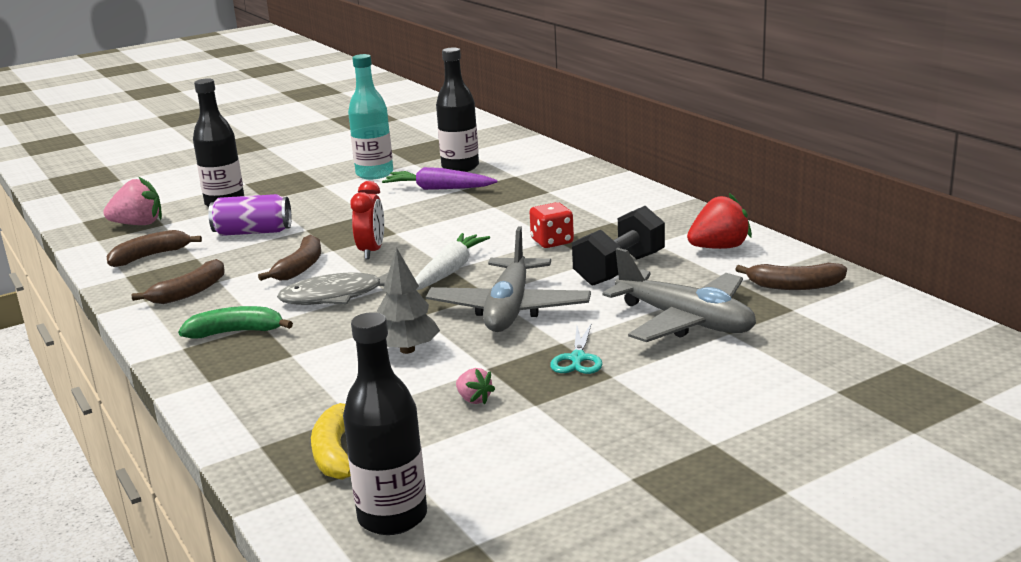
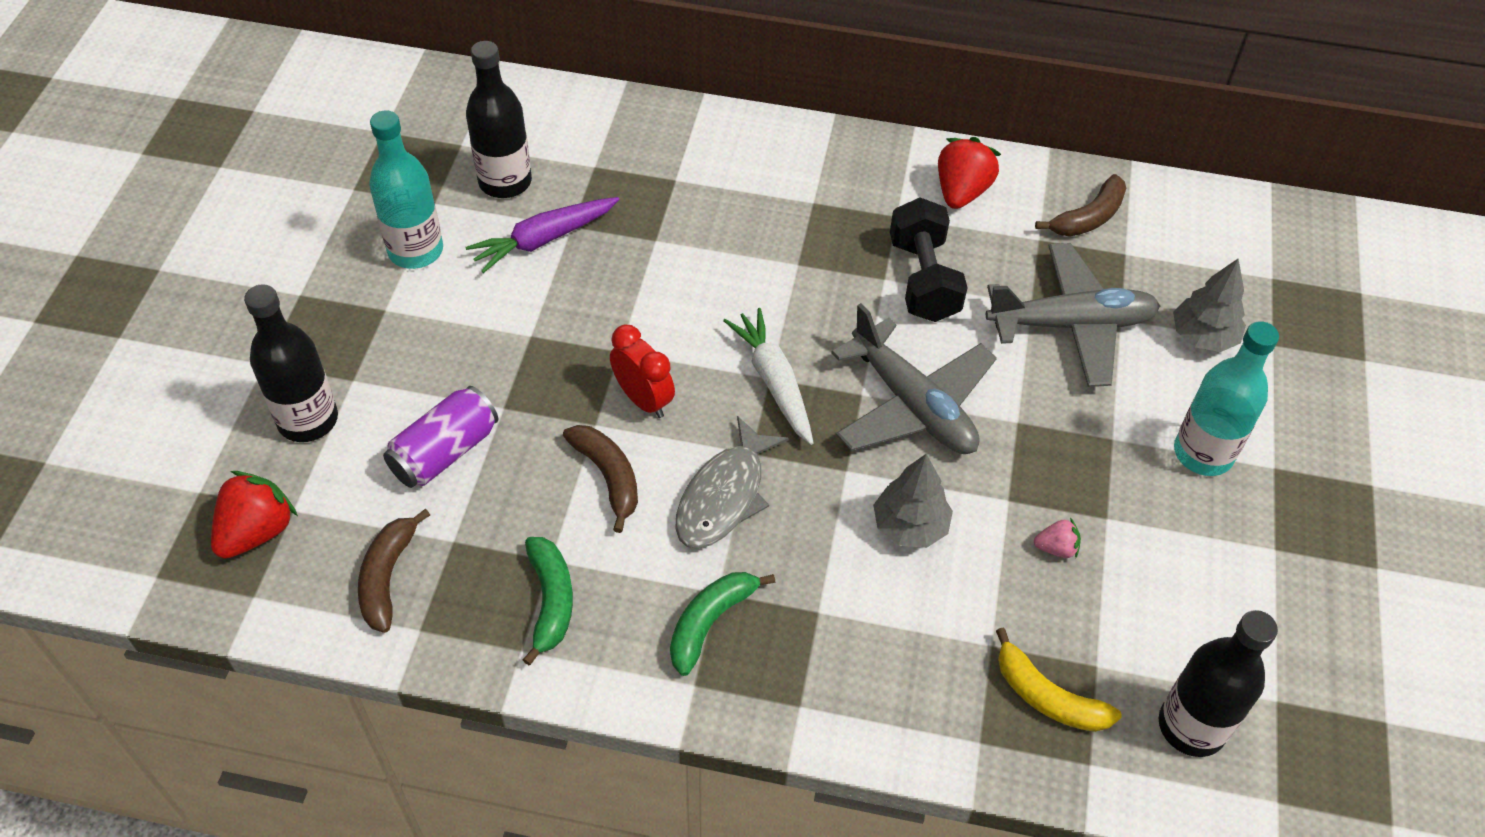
camera: 50 degrees left, 30 degrees up
(138, 224) = (257, 531): pink strawberry -> red strawberry
(189, 292) = (550, 601): brown banana -> green banana
(552, 242) = (803, 271): red dice -> none
(577, 359) = (1060, 435): turquoise scissors -> none
(667, 411) = (1203, 453): none -> turquoise bottle
(780, 364) = (1202, 336): none -> grey tree

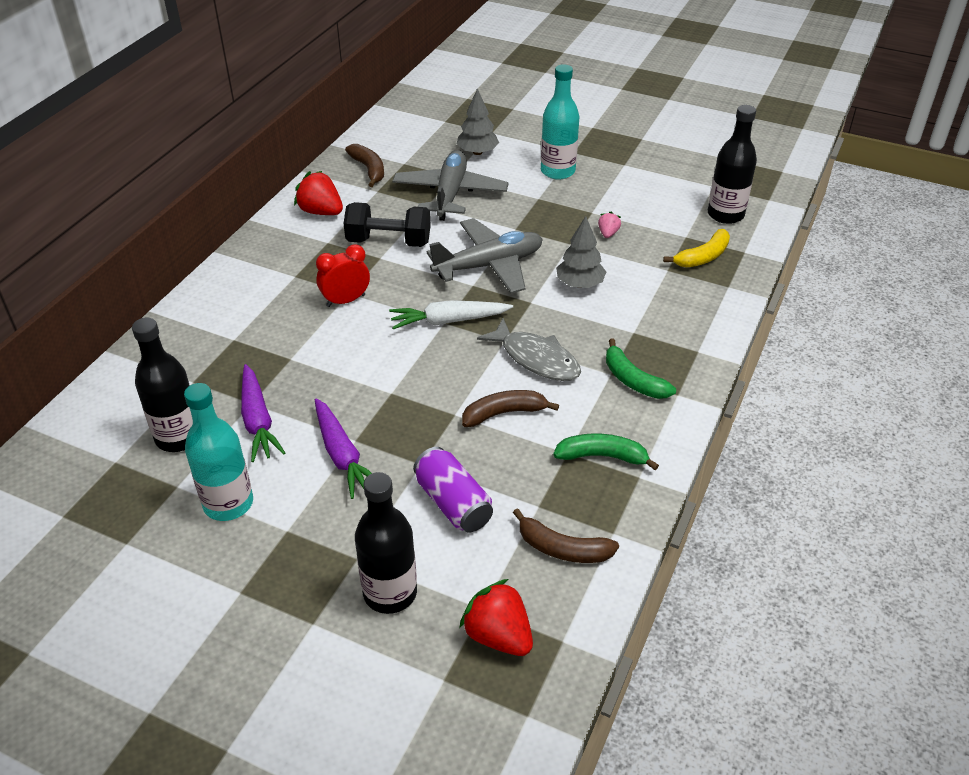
camera: 75 degrees left, 10 degrees down
(503, 329) = (342, 455): none -> purple carrot
(643, 400) = (441, 386): red clock -> red clock (346, 300)

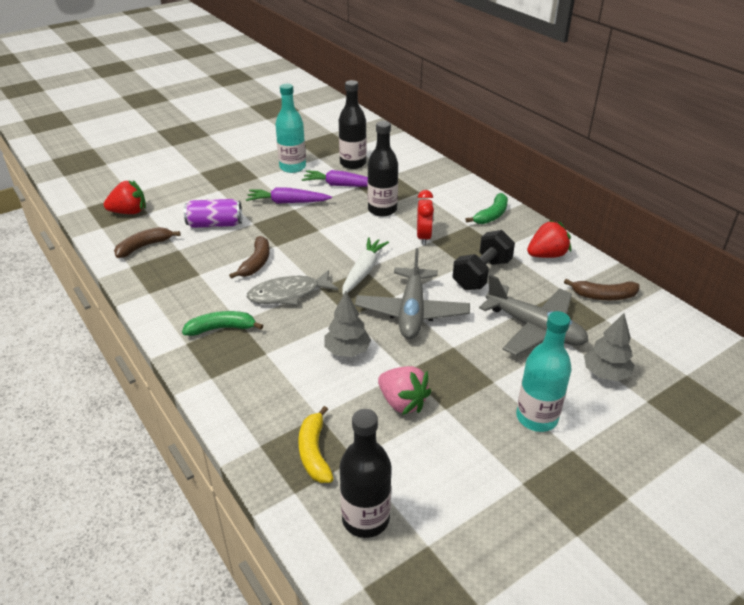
camera: 120 degrees right, 5 degrees down
(390, 593) = (189, 193): black bottle -> black bottle (382, 210)
(602, 456) = (180, 285): green banana -> green banana (491, 215)
(608, 233) = (402, 402): pink strawberry -> pink strawberry, size x1.90

